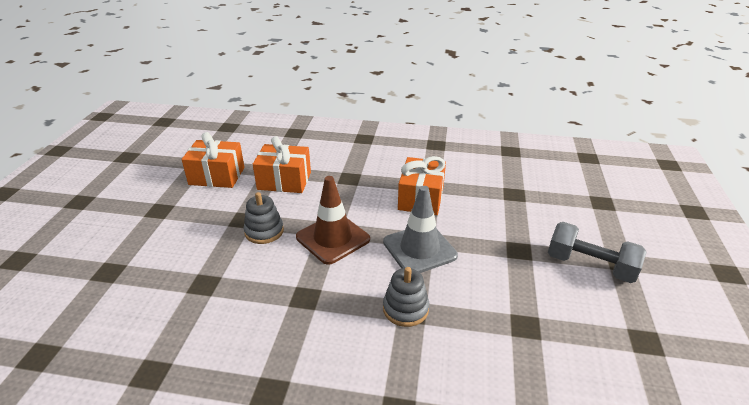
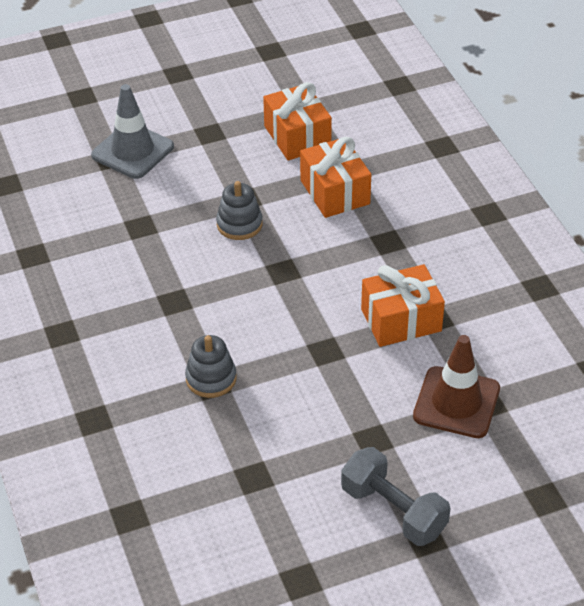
camera: 60 degrees right, 10 degrees up
(333, 238) = (270, 280): brown traffic cone -> brown traffic cone (456, 402)
(419, 249) = (307, 355): grey traffic cone -> grey traffic cone (132, 151)
(590, 266) = (393, 511): grey dumbbell -> grey dumbbell turned 45 degrees counterclockwise

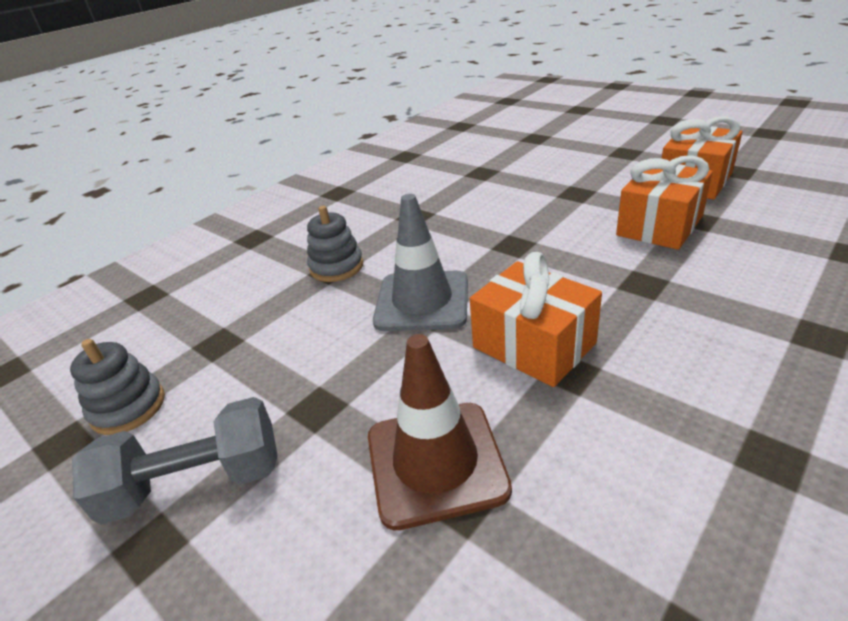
camera: 65 degrees right, 10 degrees down
(132, 151) = (555, 140): grey traffic cone -> grey traffic cone (422, 301)
(239, 224) = (542, 203): grey stacking toy -> grey stacking toy (128, 407)
(393, 511) = (196, 482): grey dumbbell -> grey dumbbell turned 60 degrees clockwise

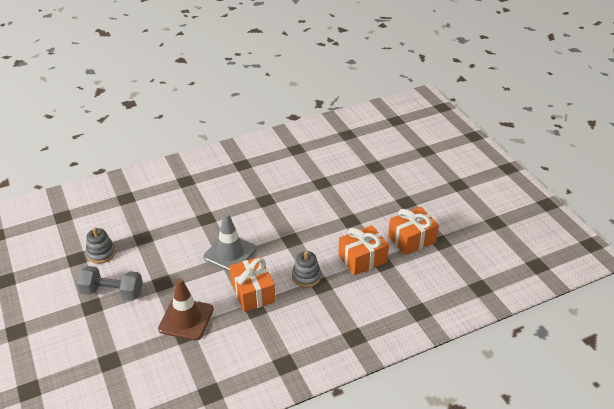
camera: 20 degrees right, 5 degrees up
(336, 267) = (210, 217): grey stacking toy -> grey stacking toy (306, 276)

